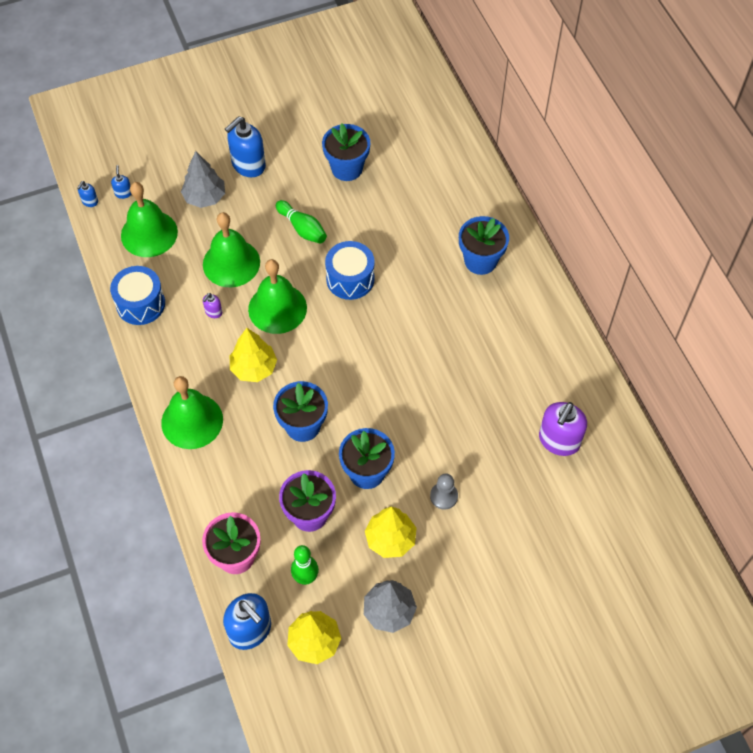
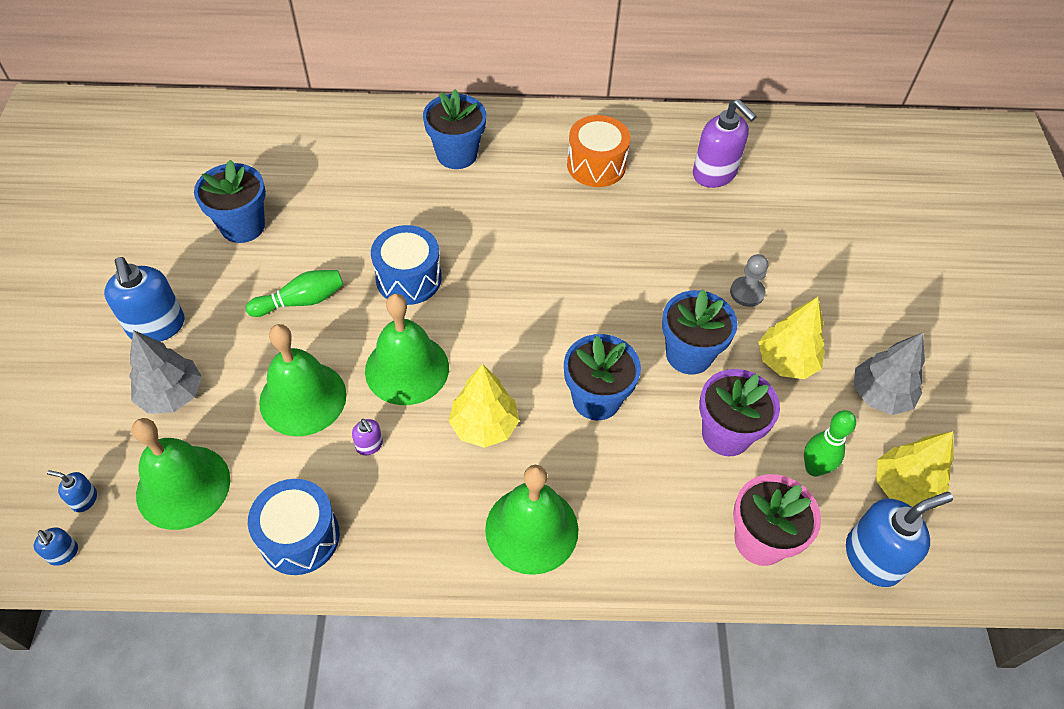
camera: 70 degrees left, 5 degrees down
(521, 355) = (596, 165): none -> orange drum

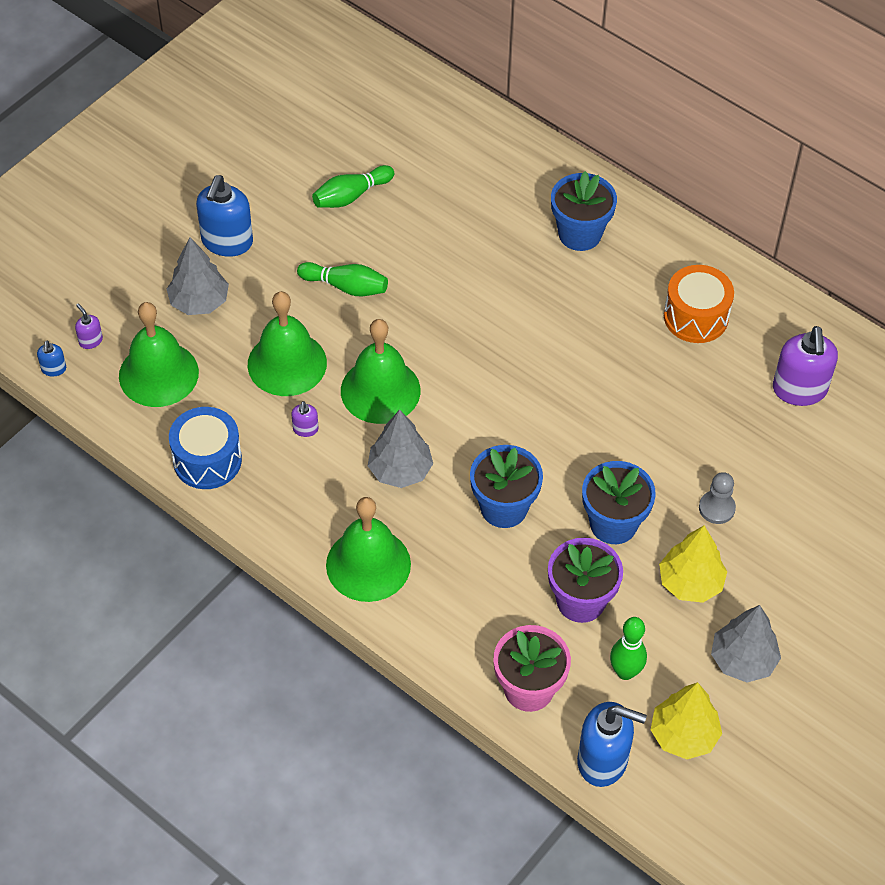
camera: 40 degrees right, 0 degrees up
(84, 499) = (90, 340): blue soap dispenser -> purple soap dispenser
(243, 226) = (351, 196): blue flower pot -> green bowling pin
(408, 278) = (443, 319): blue drum -> none
(484, 426) = (400, 470): yellow tree -> grey tree

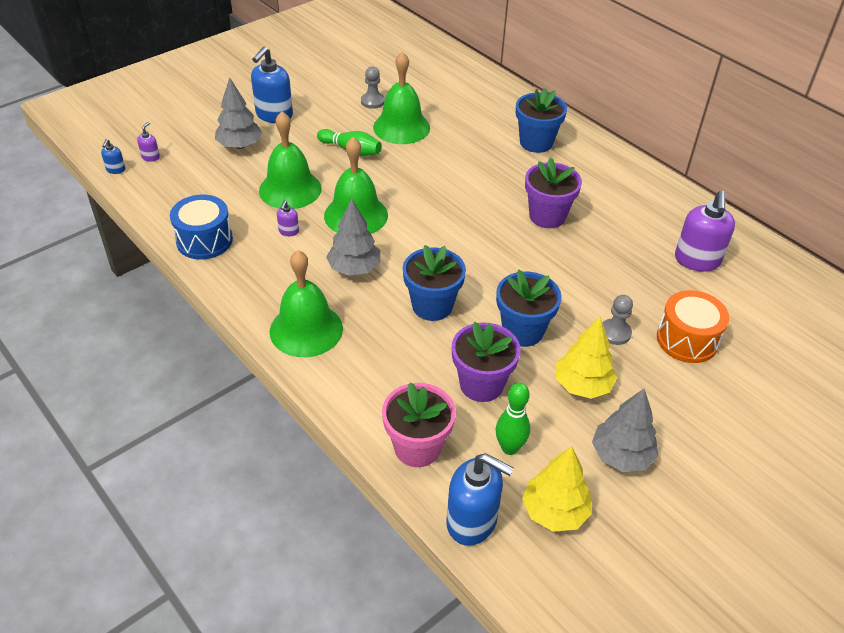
camera: 10 degrees right, 10 degrees down
(90, 340) = (150, 157): purple soap dispenser -> purple soap dispenser turned 45 degrees clockwise
(158, 374) = (191, 183): green bell -> green bell (401, 127)
(351, 196) = (372, 101): green bowling pin -> grey pawn
(613, 353) = (547, 216): none -> purple flower pot
(696, 317) = (617, 202): orange drum -> orange drum (687, 340)

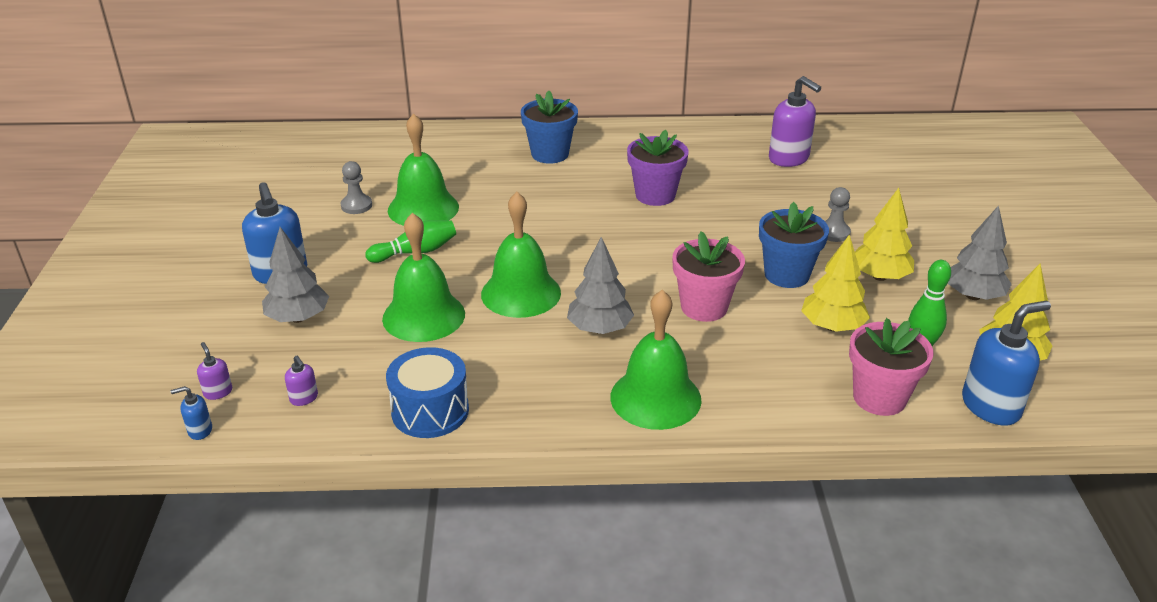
camera: 50 degrees left, 10 degrees down
(115, 170) = (200, 430): blue soap dispenser -> blue soap dispenser turned 120 degrees clockwise
(288, 231) = (491, 346): purple soap dispenser -> purple soap dispenser (304, 398)
(432, 306) = (704, 307): blue flower pot -> pink flower pot
(481, 384) = (832, 326): purple flower pot -> yellow tree
(687, 340) = (872, 206): orange drum -> none

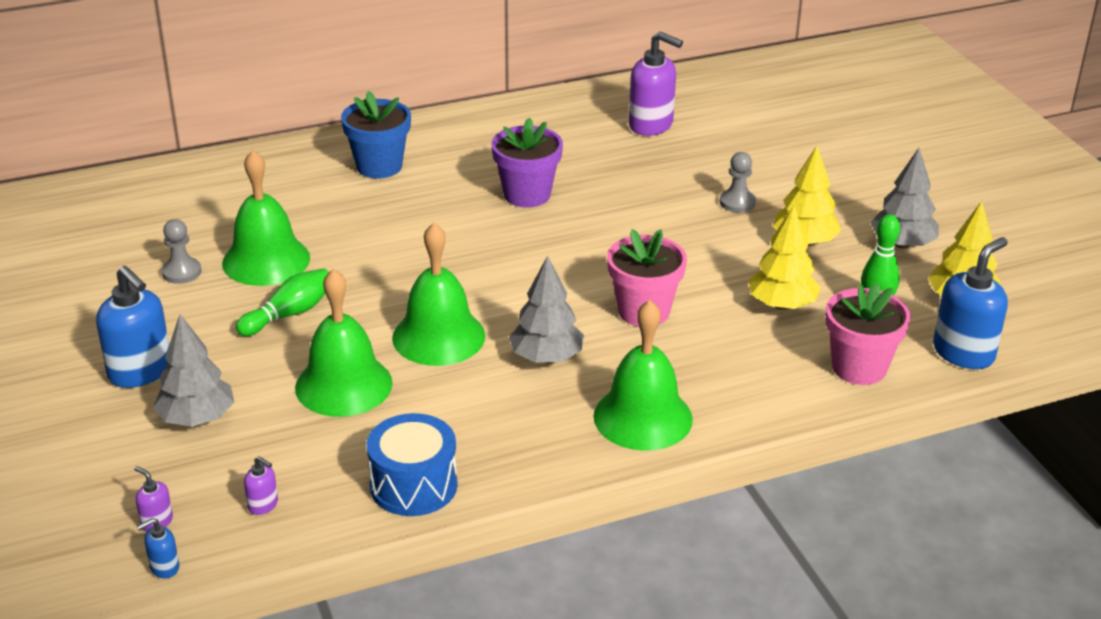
camera: 20 degrees left, 0 degrees up
(786, 275) = (711, 258): blue flower pot -> none

